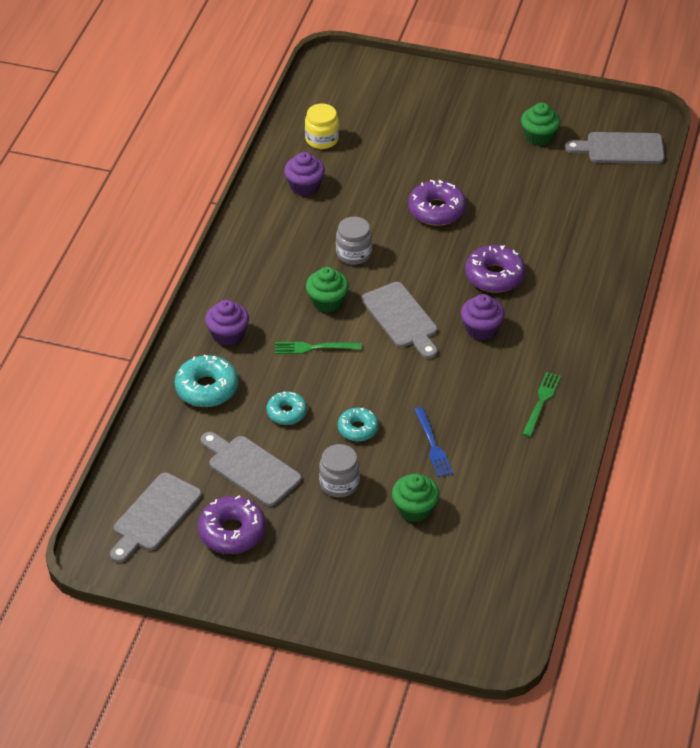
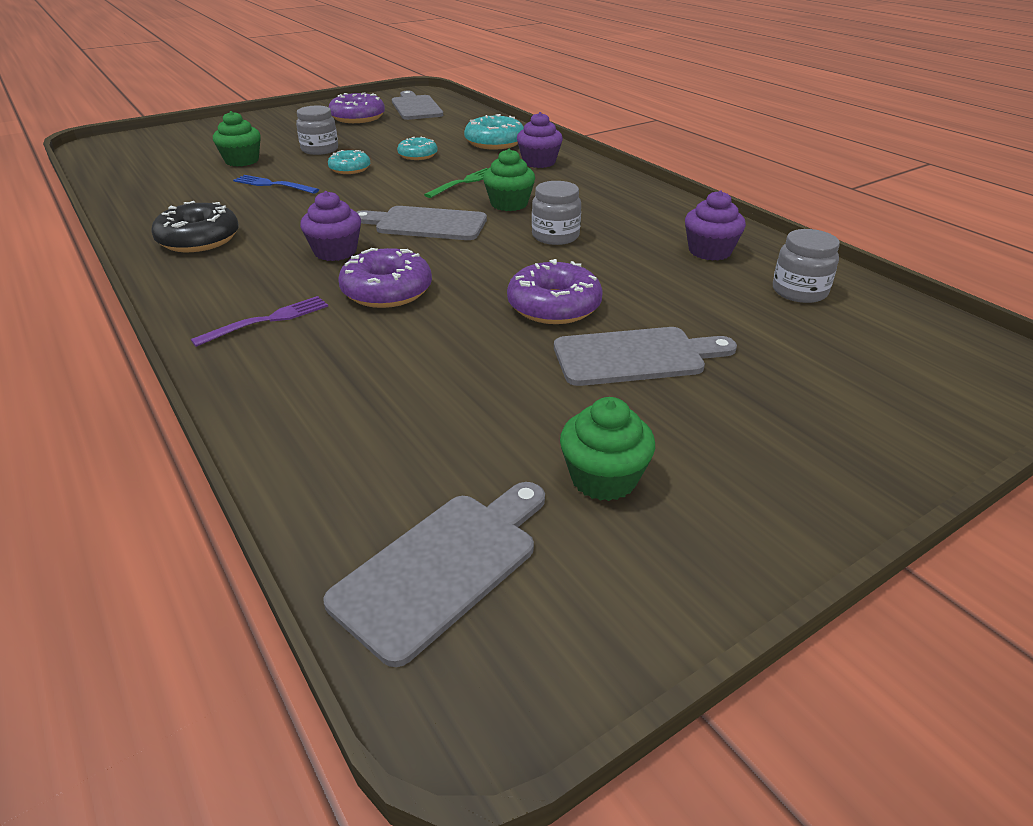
camera: 130 degrees right, 10 degrees down
(251, 468) = (393, 134): grey cutting board -> grey cutting board (636, 357)
(322, 139) = (799, 291): yellow jar -> grey jar
(541, 401) = (199, 240): green fork -> black donut
(569, 296) = (268, 320): none -> purple fork

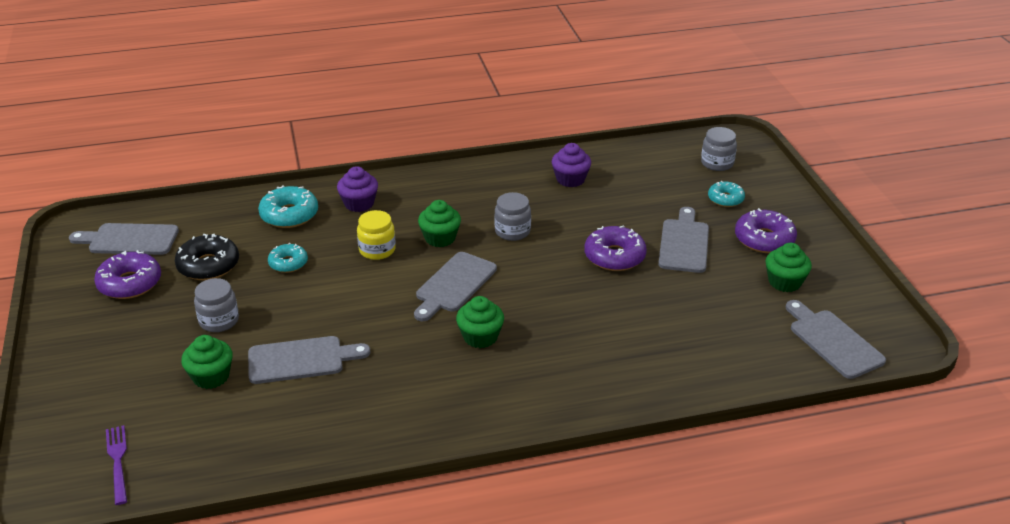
camera: 70 degrees left, 0 degrees up
(199, 240) = (410, 411): black donut -> black donut (208, 265)
(268, 320) = (578, 379): purple fork -> purple fork (117, 461)
(272, 185) = (301, 360): blue fork -> grey cutting board
(335, 252) = (480, 337): purple cupcake -> green cupcake
(350, 169) = (294, 308): turquoise donut -> turquoise donut (725, 199)
(387, 291) = (560, 320): purple donut -> purple donut (764, 239)
(464, 182) = (377, 250): green fork -> yellow jar
(799, 291) = (637, 168): grey jar -> grey jar (717, 163)

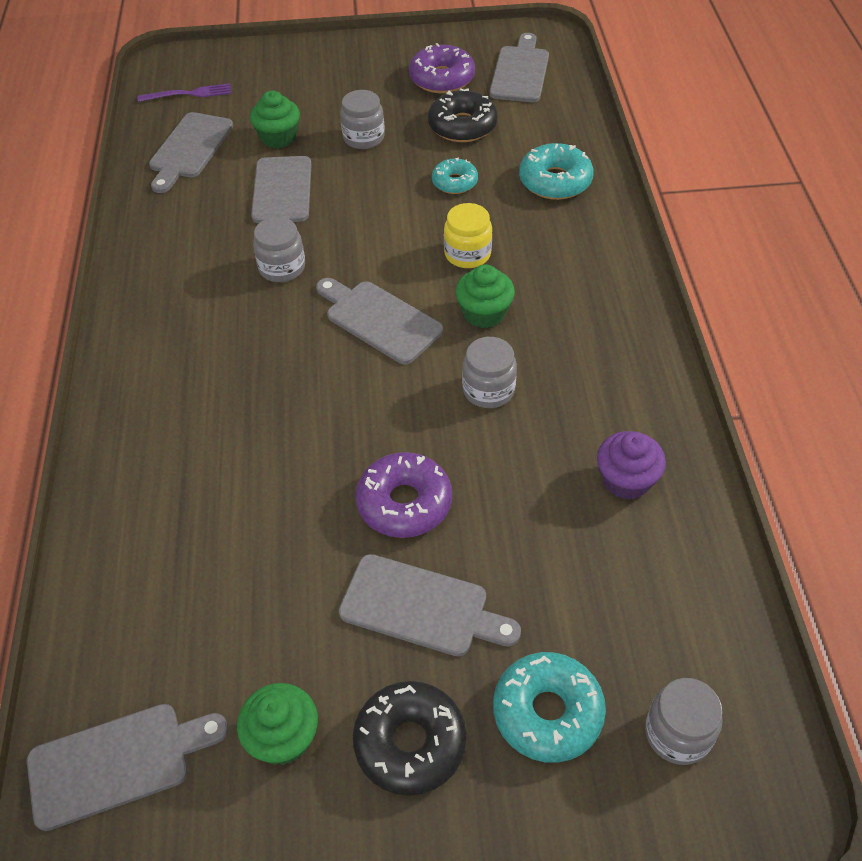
camera: 100 degrees right, 15 degrees up
(223, 439) = (189, 149): none -> grey cutting board
(359, 204) = (575, 240): purple cupcake -> none
(400, 344) = (282, 268): none -> grey jar
(480, 337) = (271, 336): green cupcake -> none
(725, 199) = (547, 712): turquoise donut -> turquoise donut, size x1.58
(764, 239) = (410, 743): purple donut -> black donut

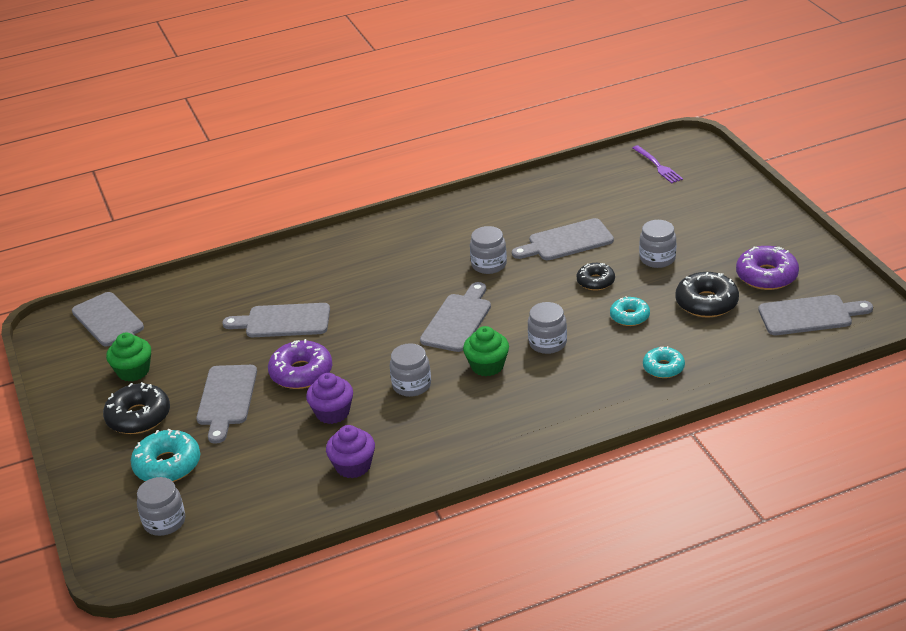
camera: 75 degrees right, 15 degrees down
(189, 149) = (593, 187): grey cutting board -> grey cutting board (283, 321)
(278, 137) = (632, 220): green cupcake -> none
(375, 191) = (595, 281): none -> black donut
(467, 254) = (547, 343): yellow jar -> grey jar
(508, 482) = (332, 413): none -> purple cupcake
(555, 181) = (663, 368): turquoise donut -> turquoise donut, size x0.63

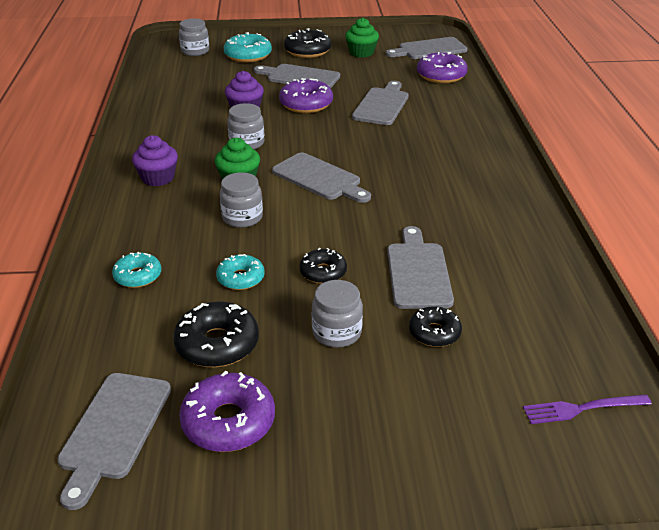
camera: 105 degrees right, 0 degrees up
(190, 299) = (441, 75): none -> purple donut
(353, 466) = (178, 109): purple cupcake -> purple cupcake (158, 178)
(489, 265) = (402, 212): grey jar -> none
(629, 222) = (434, 333): none -> black donut

